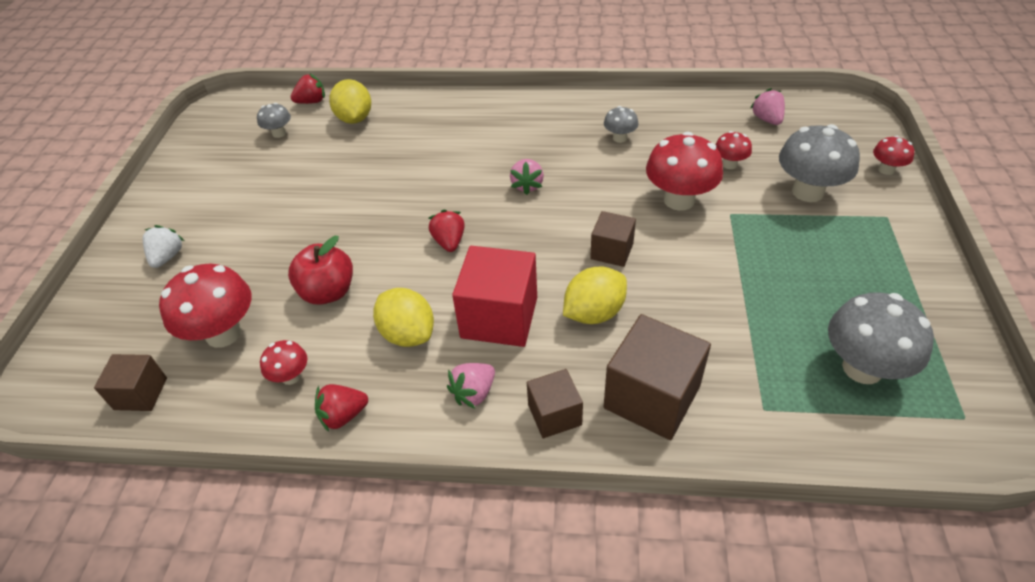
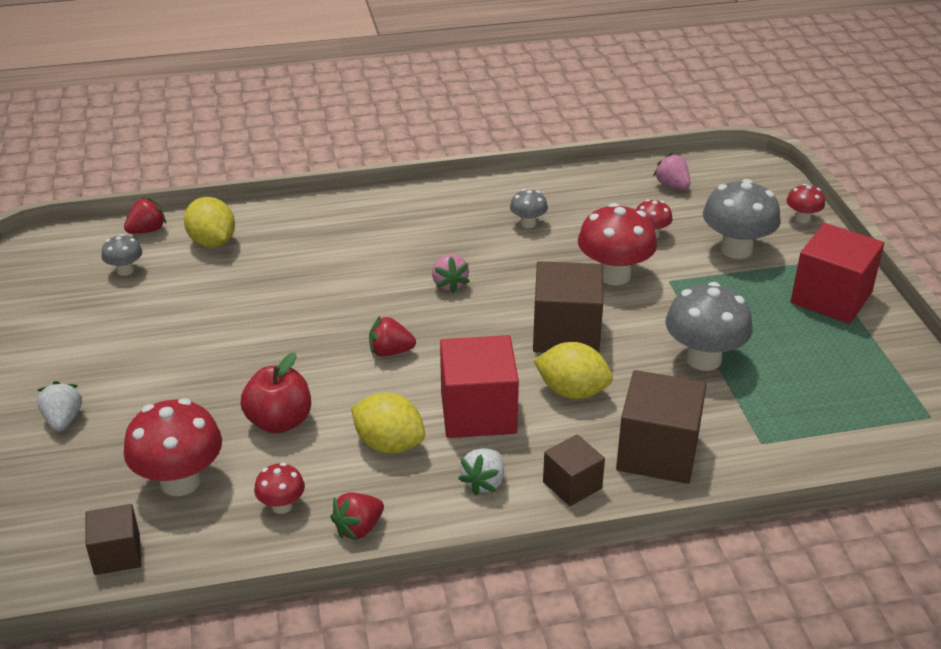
camera: 20 degrees left, 10 degrees down
(449, 242) = (390, 352): red strawberry -> red strawberry turned 60 degrees counterclockwise
(474, 393) = (484, 482): pink strawberry -> white strawberry
(594, 313) = (572, 391): yellow lemon -> yellow lemon turned 75 degrees clockwise
(612, 251) = (566, 333): brown cube -> brown cube, size x1.74
(862, 368) = (835, 393): grey mushroom -> grey mushroom (703, 359)
(891, 258) = (831, 298): none -> red cube

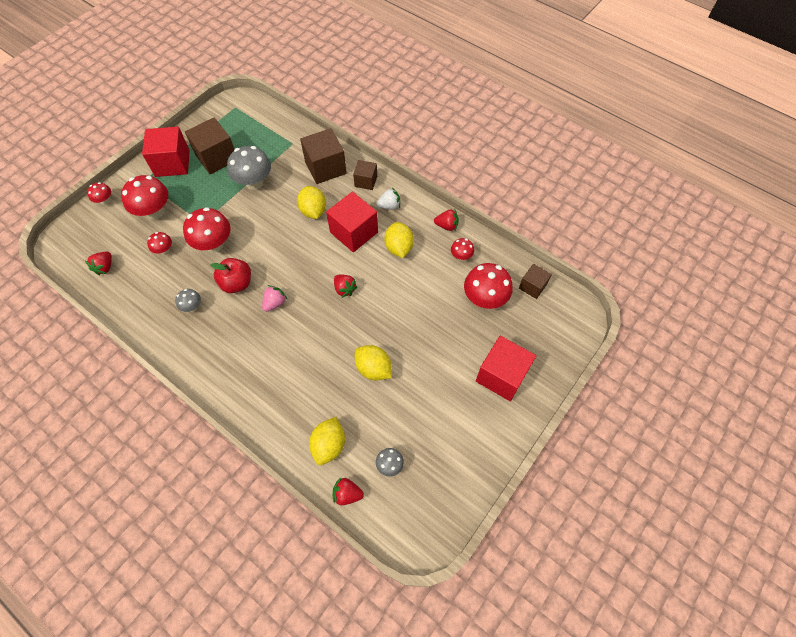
camera: 130 degrees left, 25 degrees up
(63, 420) = (501, 376): white strawberry -> red cube
(245, 317) = (373, 368): none -> yellow lemon
(279, 422) = (423, 294): red apple -> red apple (237, 283)
(566, 333) = (275, 235): brown cube -> brown cube (216, 157)
(672, 185) = (105, 267): pink strawberry -> red strawberry
(736, 249) = (154, 212): grey mushroom -> red mushroom

